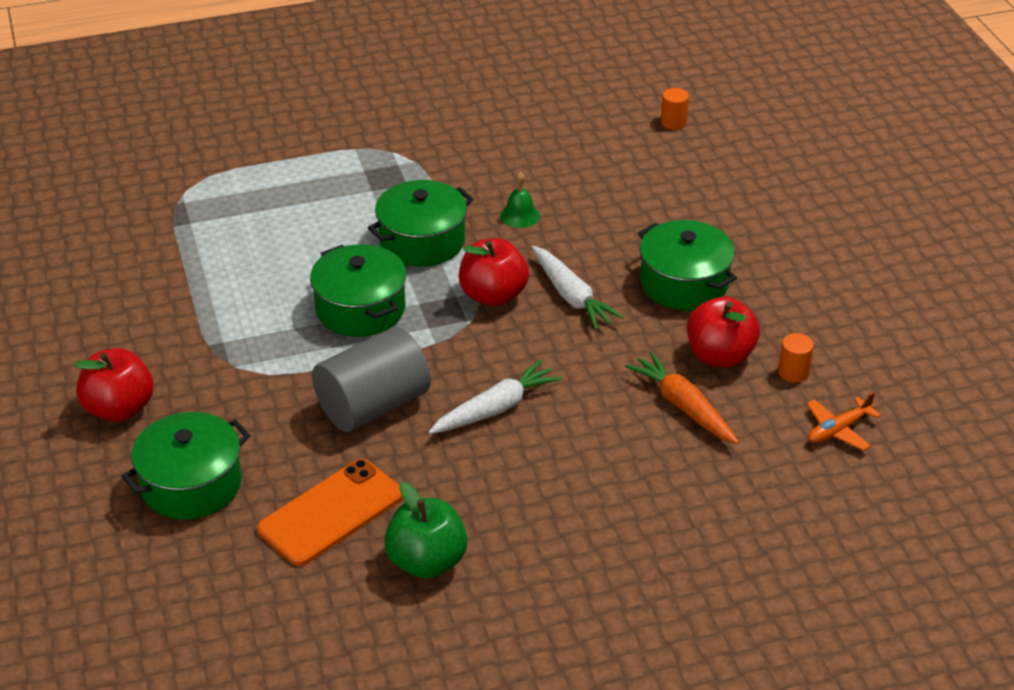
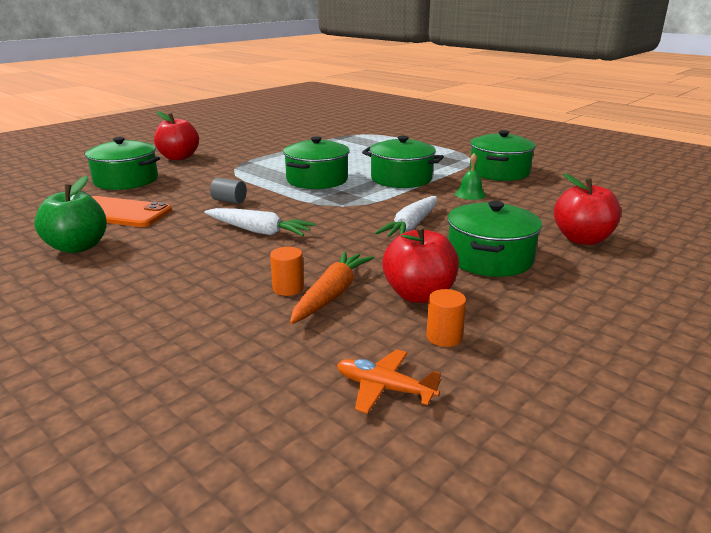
camera: 60 degrees right, 15 degrees down
(373, 406) = (229, 201): grey cylinder -> grey cylinder, size x0.43
(470, 159) = (499, 172): none -> green pot
(493, 295) = (377, 205): red apple -> red apple (582, 239)
(673, 122) = (668, 212): orange cylinder -> orange cylinder (288, 288)

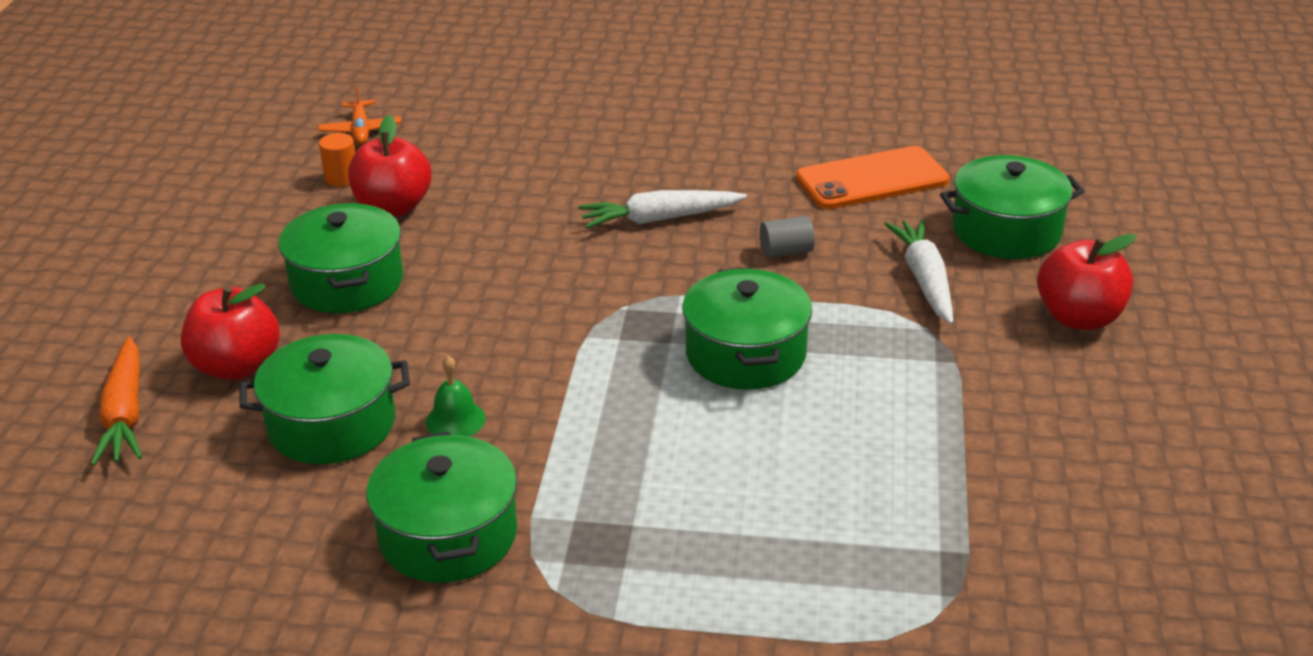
camera: 145 degrees right, 10 degrees up
(78, 247) = (801, 130): green apple -> none
(288, 288) = (524, 169): orange cylinder -> none
(331, 295) = (476, 178): orange carrot -> orange carrot (125, 414)
(384, 388) = (361, 130): orange plane -> orange plane turned 90 degrees clockwise
(401, 179) = (612, 420): green pot -> green pot (332, 424)
(411, 226) = (485, 302): white carrot -> white carrot (924, 279)

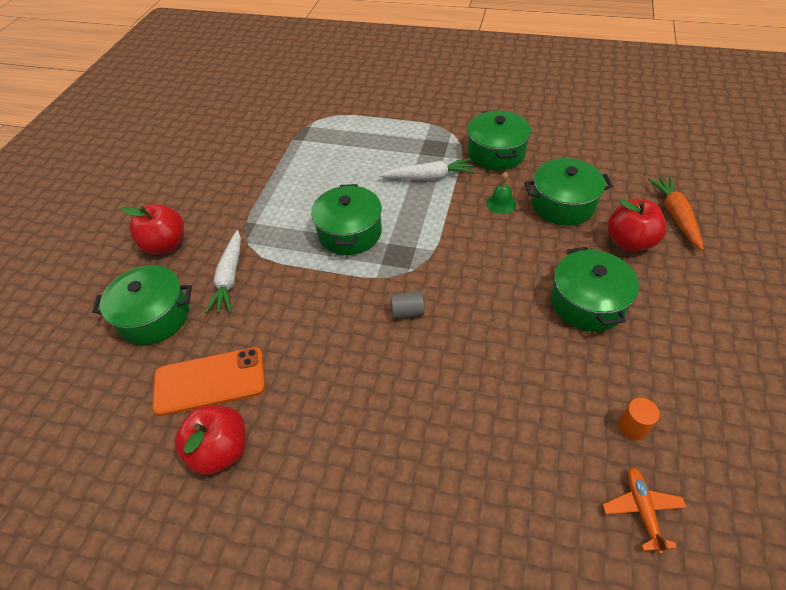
camera: 170 degrees left, 15 degrees up
(393, 207) = (577, 381): red apple -> red apple (220, 450)
(659, 219) = (377, 348): white carrot -> white carrot (429, 177)
(786, 252) = (301, 308): grey cylinder -> grey cylinder (407, 312)

